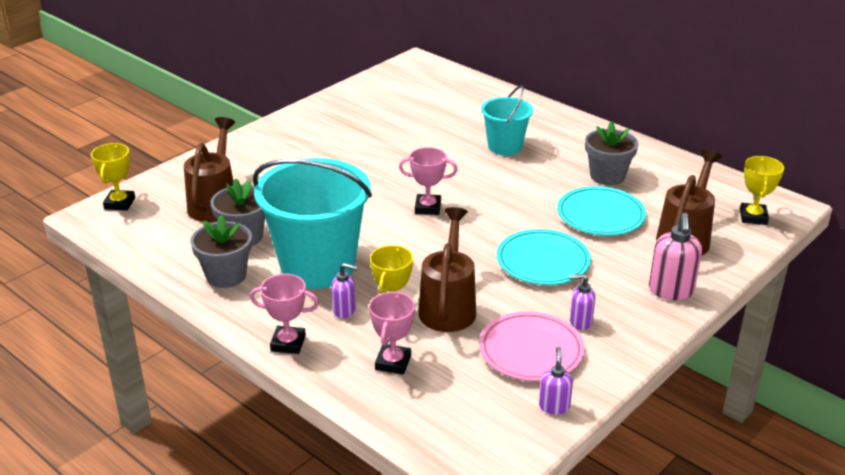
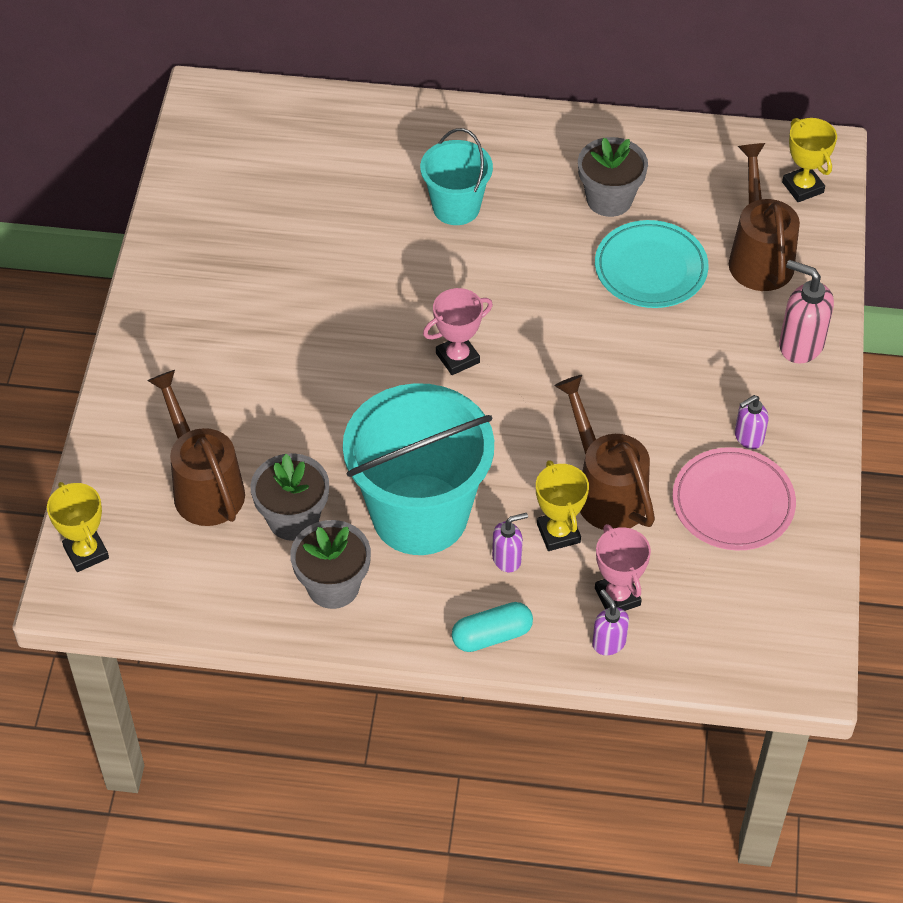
camera: 35 degrees left, 20 degrees up
(288, 343) = (492, 636): pink trophy -> turquoise capsule
(543, 262) = (647, 373): turquoise plate -> none
(554, 406) = (807, 559): purple soap dispenser -> purple soap dispenser (608, 642)
(671, 291) = (800, 344): pink soap dispenser -> pink soap dispenser turned 150 degrees clockwise

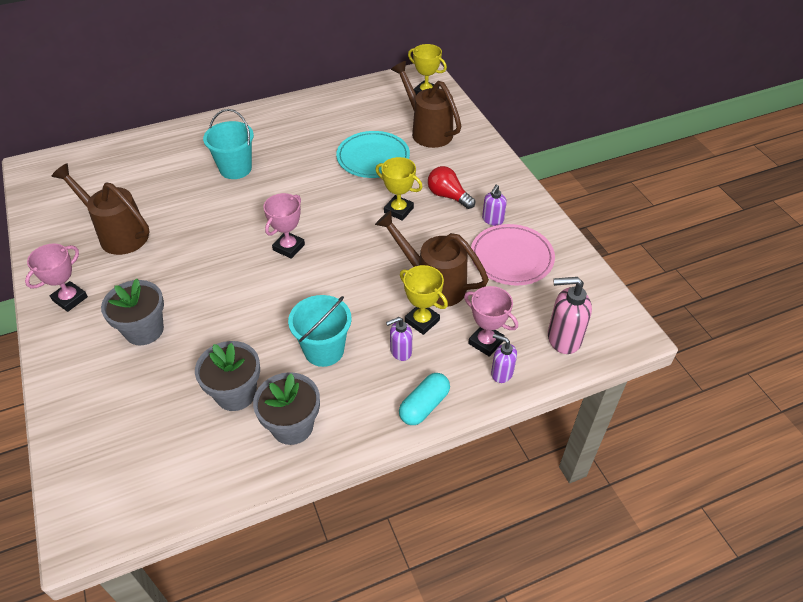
camera: 30 degrees left, 5 degrees down
(86, 552) = (81, 494): yellow trophy -> yellow trophy (398, 210)
(170, 313) = (70, 299): none -> pink trophy
(204, 486) = (155, 401): brown watering can -> brown watering can (118, 234)
(420, 514) = (324, 350): turquoise bucket -> turquoise bucket, size x0.55
(507, 559) = (400, 351): purple soap dispenser -> purple soap dispenser turned 150 degrees counterclockwise
(609, 199) = (325, 133): grey flower pot -> grey flower pot (144, 330)
(713, 374) = (448, 196): none -> red light bulb
(800, 344) = (483, 163): pink soap dispenser -> pink soap dispenser (563, 338)

